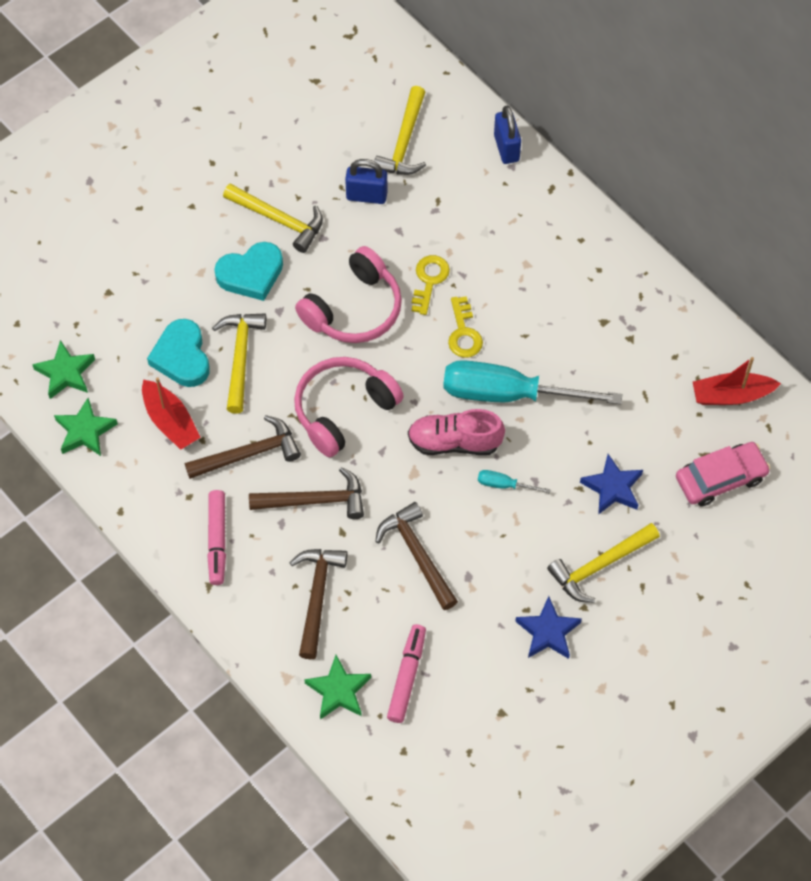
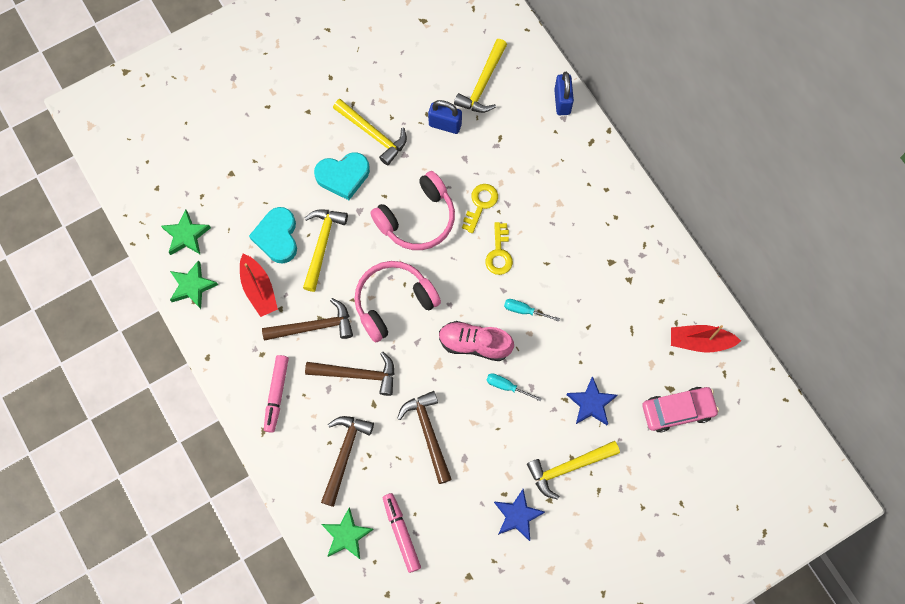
camera: 10 degrees right, 10 degrees up
(407, 676) = (401, 533): pink marker -> pink marker turned 45 degrees counterclockwise
(508, 394) = (524, 310): turquoise screwdriver -> turquoise screwdriver, size x0.40

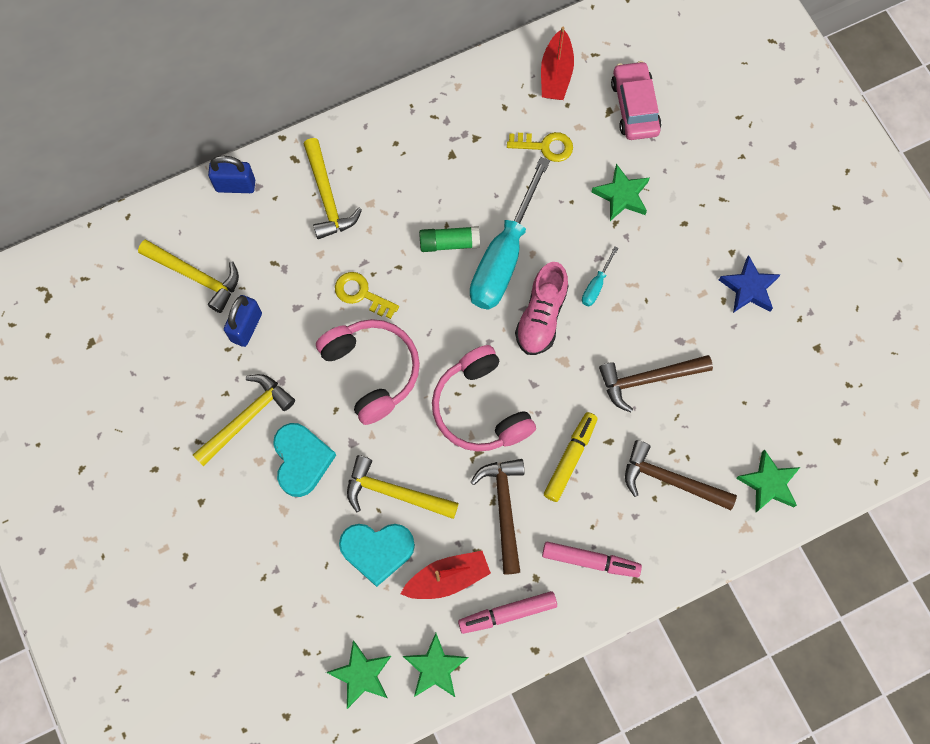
camera: 85 degrees left, 0 degrees up
(357, 374) = (570, 458): brown hammer -> yellow marker
(401, 533) = (767, 419): pink marker -> pink marker (507, 613)
(499, 253) = (428, 278): yellow key -> yellow key (545, 146)
(524, 310) = (504, 256): turquoise screwdriver -> turquoise screwdriver, size x2.48
(531, 267) = (449, 243): none -> green glue stick
(568, 467) = (695, 228): yellow hammer -> yellow hammer (327, 197)
(591, 403) = (622, 195): blue star -> green star

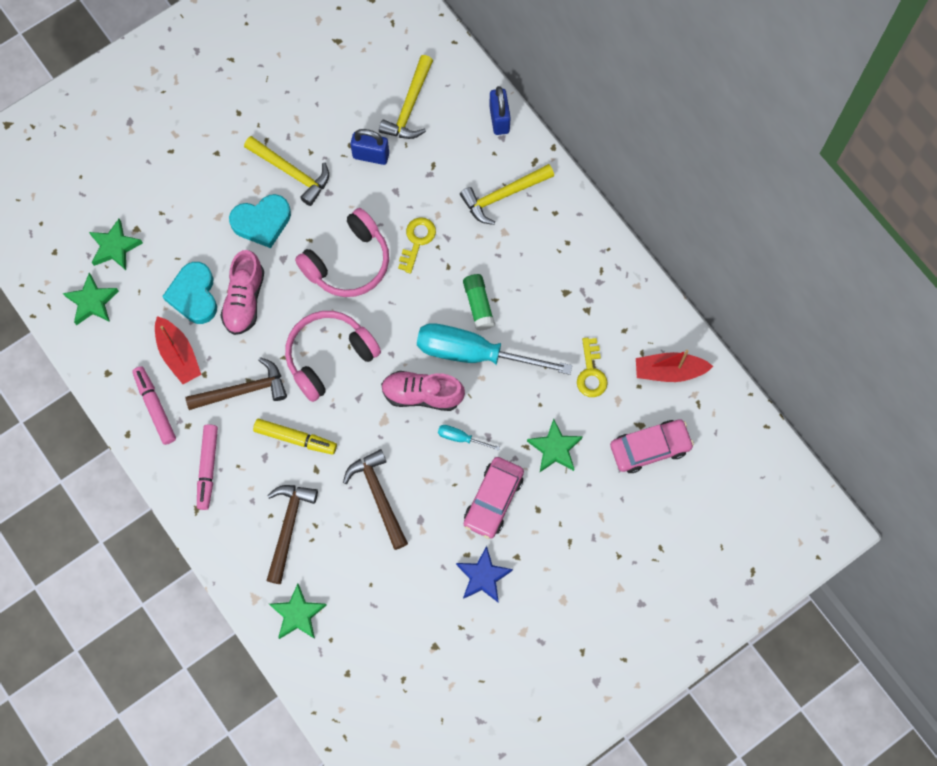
camera: 80 degrees right, 0 degrees up
(394, 493) = (244, 300): yellow hammer -> pink shoe
(435, 668) = (104, 357): green star -> green star (115, 247)
(668, 264) = (493, 500): none -> pink car

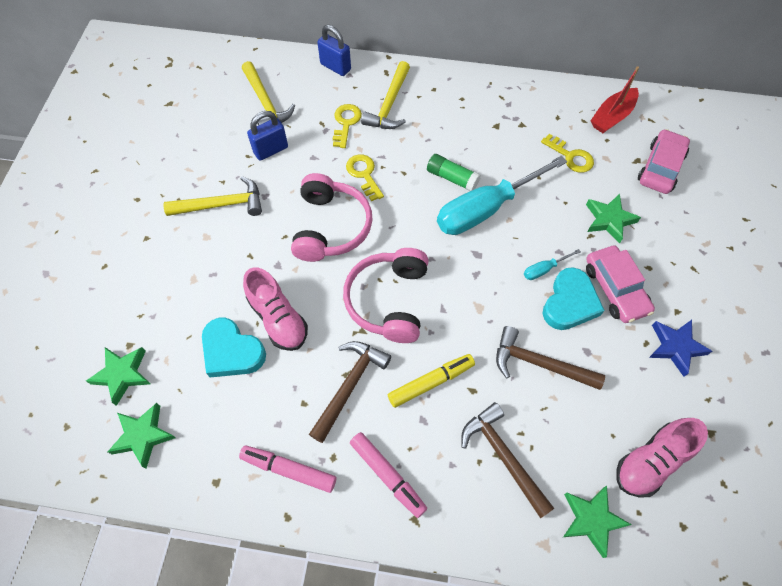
camera: 45 degrees left, 10 degrees down
(178, 354) = (266, 408): red boat -> none
(262, 222) = (234, 254): turquoise heart -> turquoise heart (569, 303)
(422, 394) = (484, 266): pink shoe -> pink shoe (651, 462)
(451, 182) = (346, 123): none -> yellow key

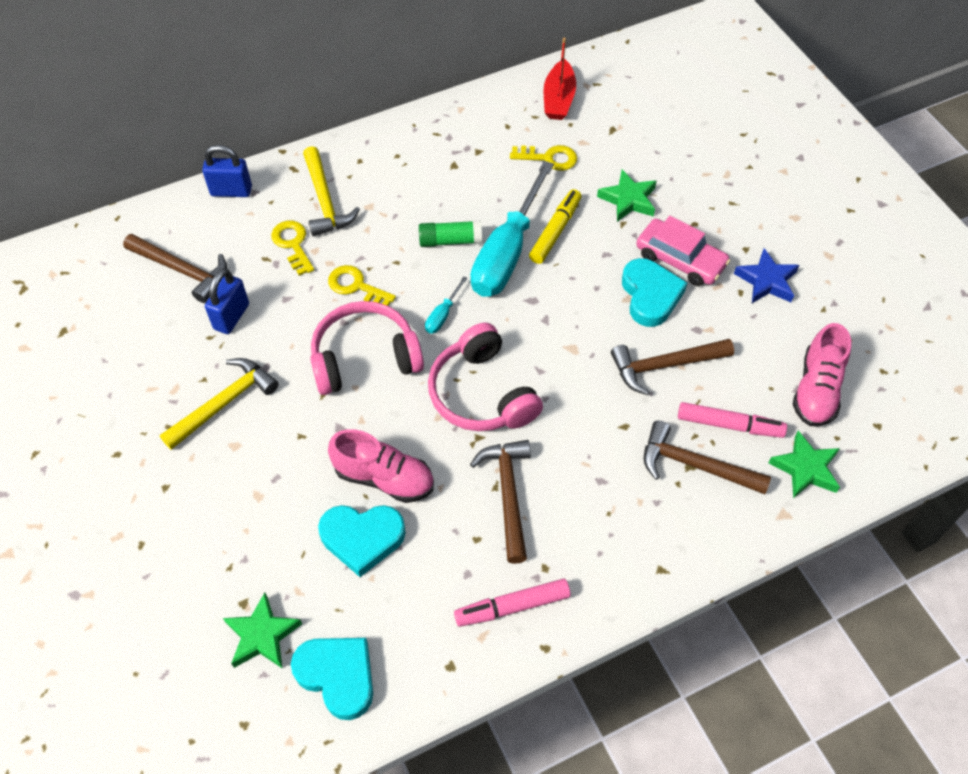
camera: 35 degrees left, 5 degrees down
(143, 436) = (337, 676): green star -> turquoise heart
(266, 103) = (182, 270): yellow hammer -> brown hammer
(331, 227) = (364, 357): pink headphones -> pink headphones turned 75 degrees counterclockwise
(387, 475) = (607, 549): pink marker -> pink marker (729, 425)
(431, 382) = (581, 443): yellow marker -> yellow marker (555, 231)
(544, 269) = (605, 278): turquoise screwdriver -> turquoise screwdriver (442, 315)
(660, 168) = (638, 125): pink car -> none

